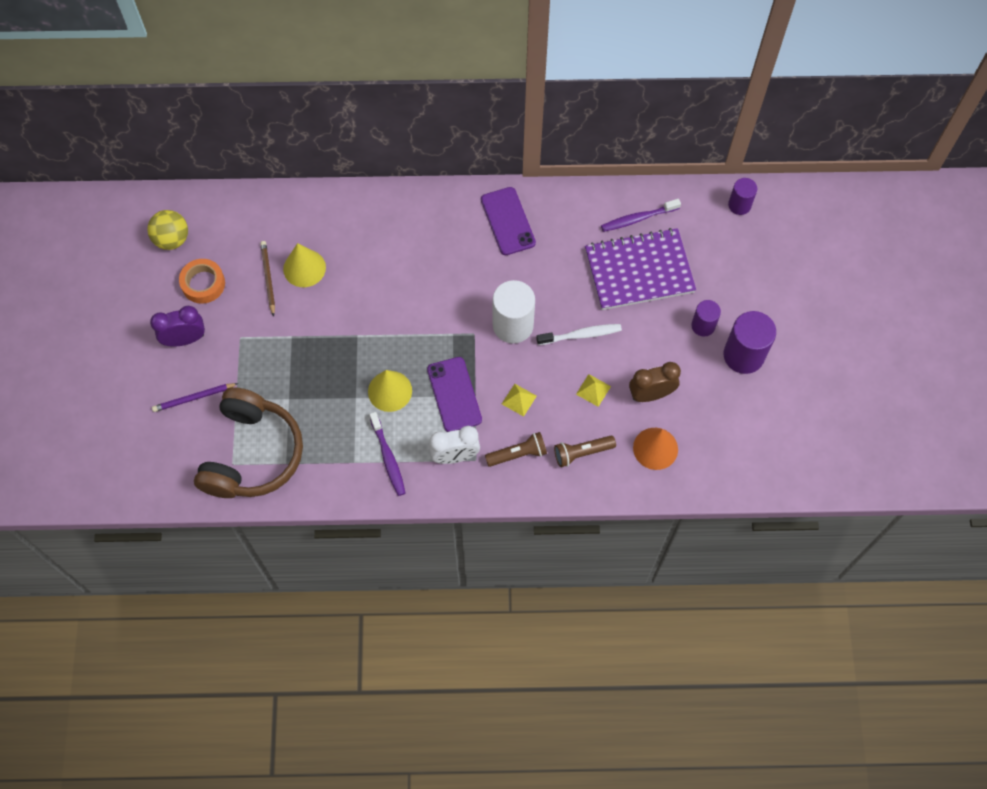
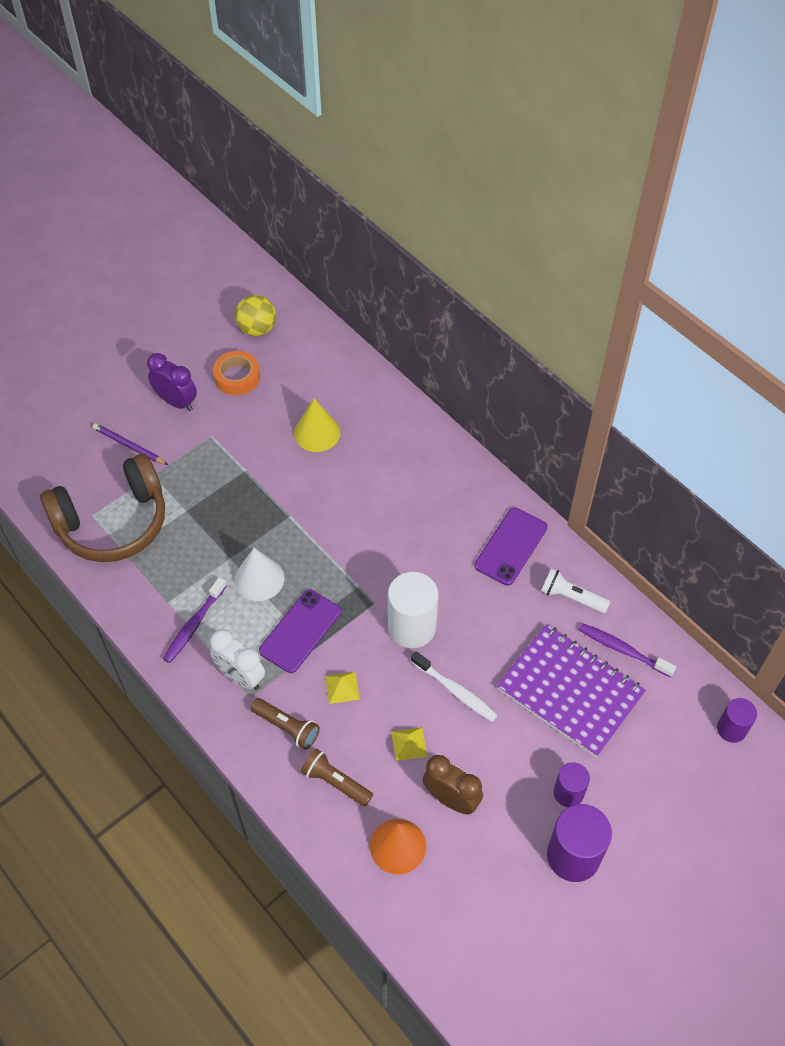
camera: 50 degrees right, 10 degrees down
(268, 278) = (283, 415): brown pencil -> none
(390, 391) = (259, 579): yellow cone -> white cone
(576, 217) = (571, 597): none -> white flashlight

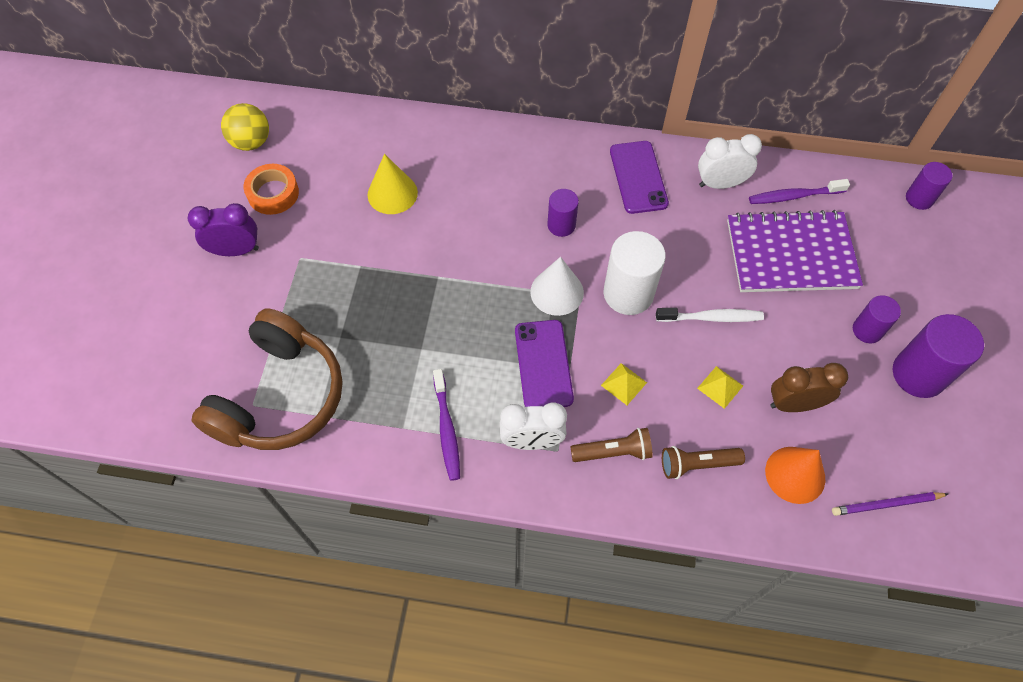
camera: 40 degrees left, 5 degrees up
(129, 446) = (228, 319): purple pencil -> purple pencil (886, 504)
(259, 579) = (464, 347): white cone -> white cone (557, 292)
(414, 541) = (561, 225): none -> purple cylinder
(571, 597) = (720, 184): white flashlight -> white clock

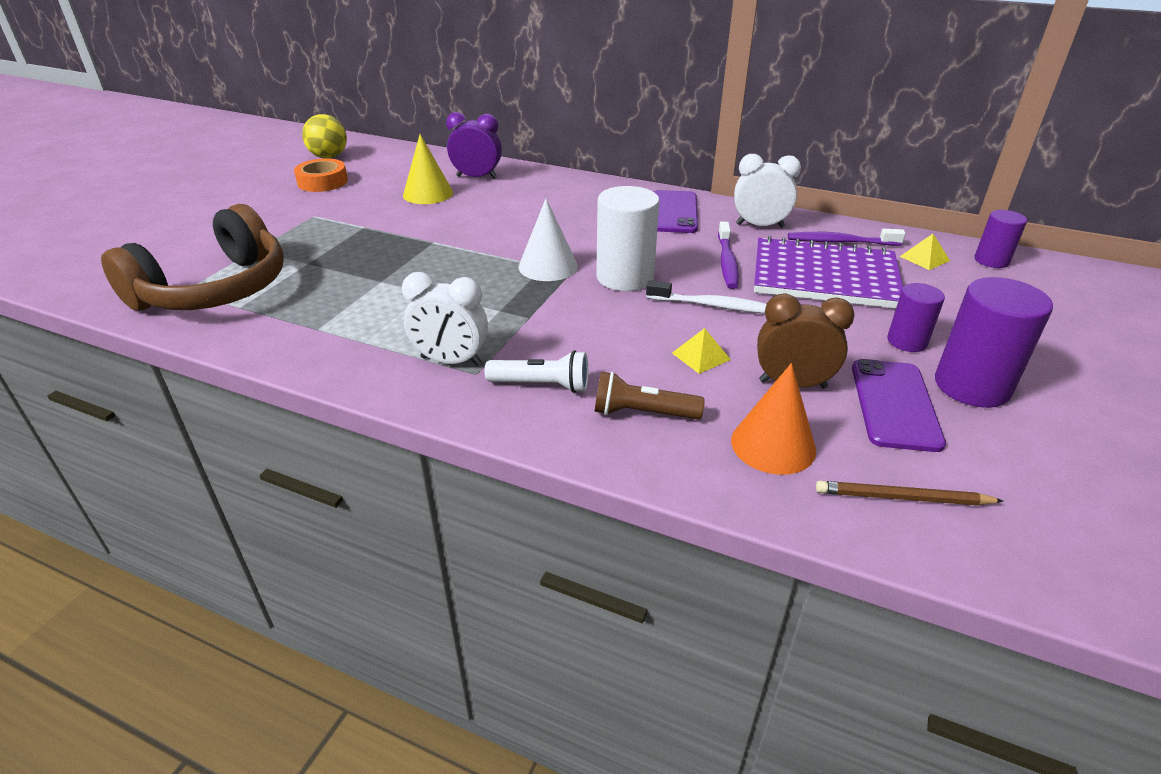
camera: 15 degrees right, 25 degrees down
(236, 250) = (261, 205): purple clock -> purple clock (477, 177)
(447, 429) = (363, 337): purple toothbrush -> purple toothbrush (727, 262)
(543, 364) = (502, 309): purple phone -> purple phone (895, 404)
(561, 225) = (578, 229): purple cylinder -> none
(613, 452) = (541, 385): brown flashlight -> white flashlight
(624, 384) = (585, 336): yellow pyramid -> yellow pyramid (924, 258)
(886, 504) = (903, 498): purple pencil -> brown pencil

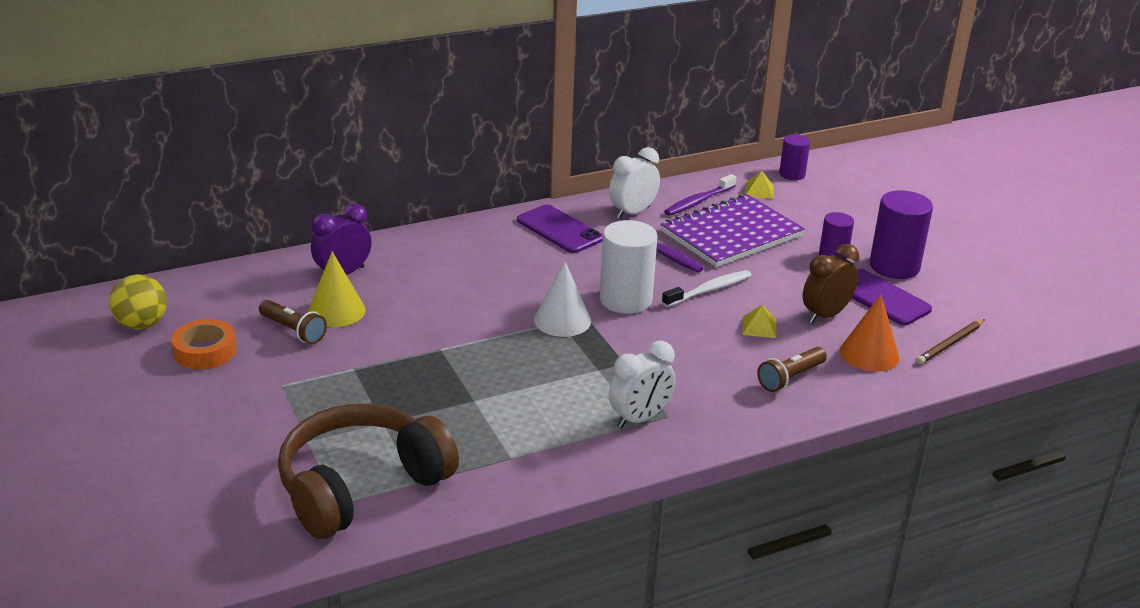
camera: 50 degrees left, 5 degrees down
(215, 290) = (361, 486): brown headphones -> brown headphones turned 120 degrees counterclockwise
(383, 192) = (293, 330): none -> brown flashlight
(541, 385) = (716, 398): white flashlight -> none

